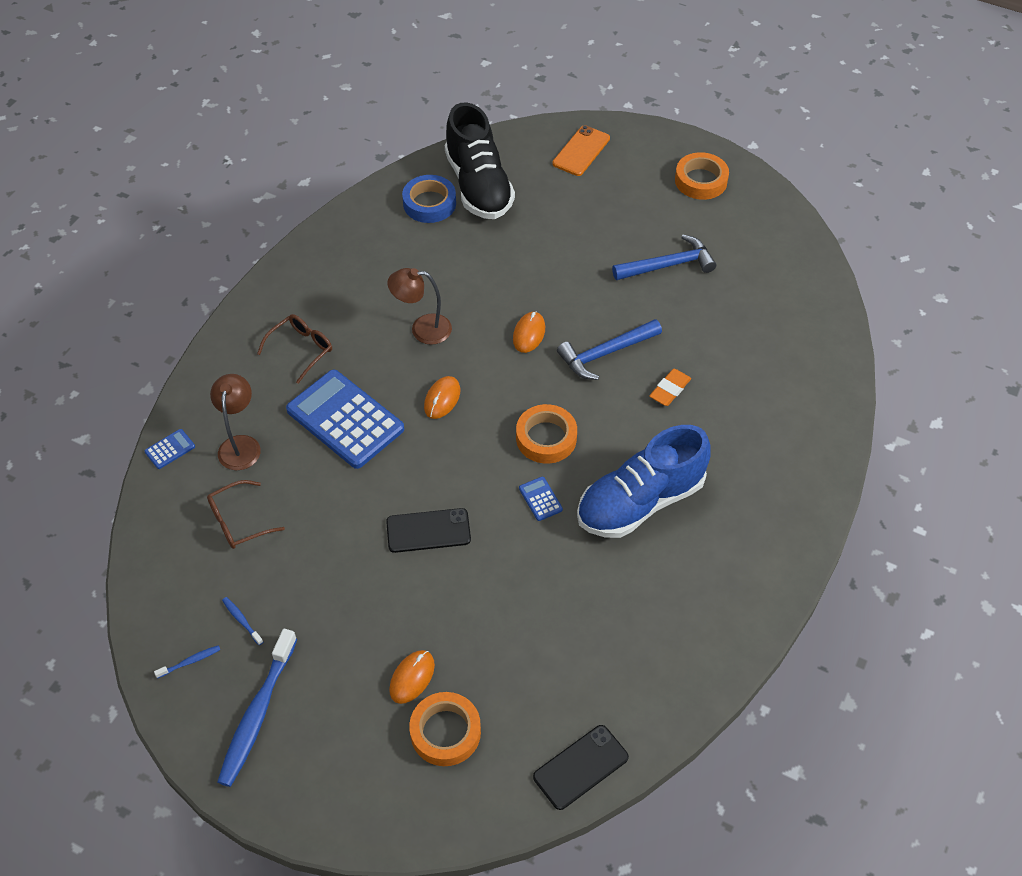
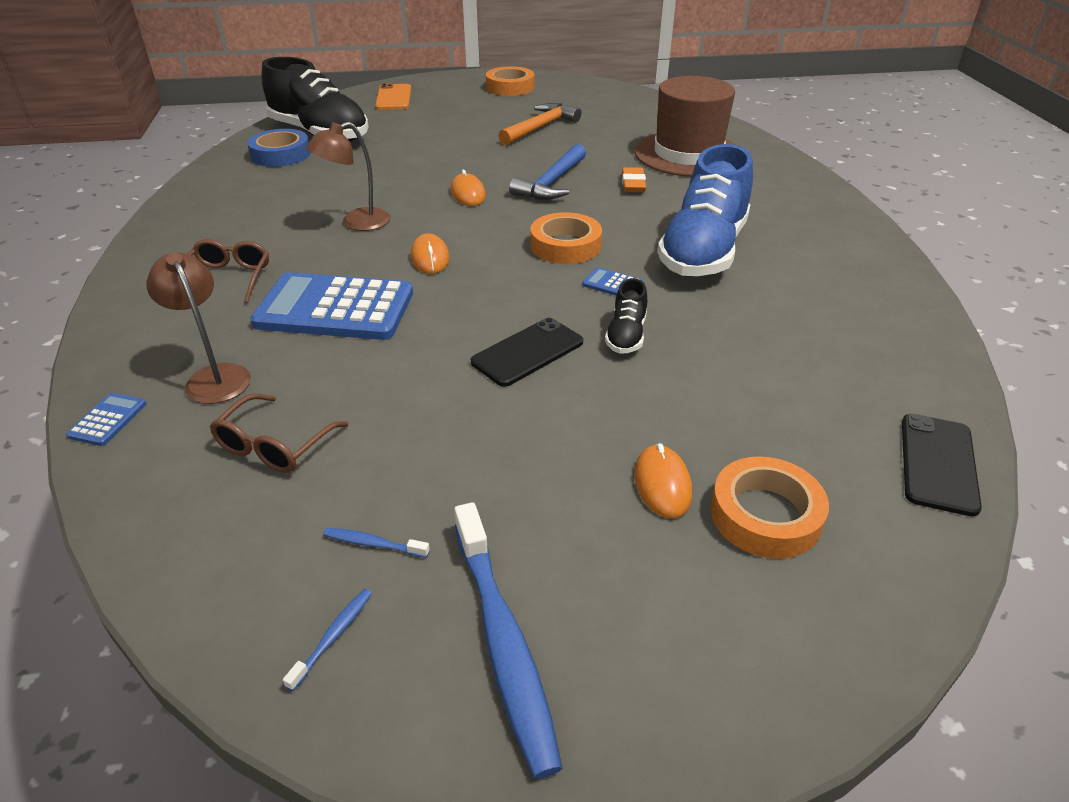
camera: 35 degrees left, 15 degrees down
(502, 553) = (626, 335): none -> black shoe
(668, 265) = (540, 127): blue hammer -> orange hammer
(759, 373) = (688, 154): none -> brown hat

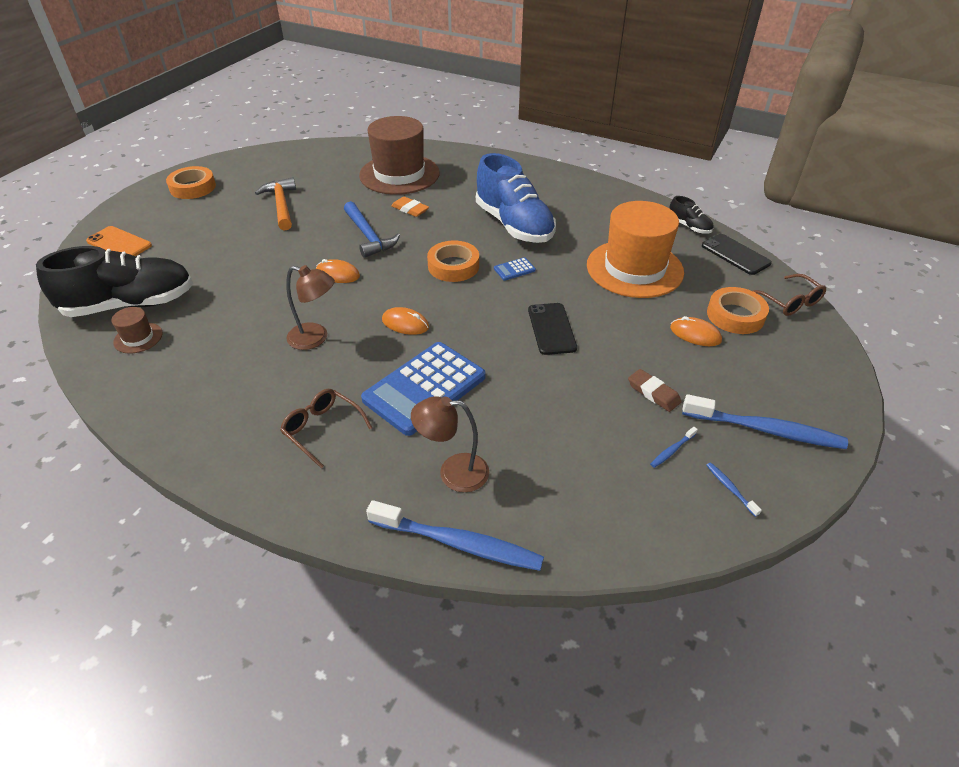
camera: 55 degrees left, 5 degrees up
(108, 420) = (458, 543): blue calculator -> blue toothbrush
(275, 445) = (555, 464): brown glasses -> brown glasses (789, 302)
(281, 154) = (138, 338): blue tape -> brown hat
(356, 223) = (315, 338): brown lamp -> brown lamp turned 75 degrees counterclockwise
(482, 484) = (653, 393): none -> brown eraser
(626, 335) = (568, 288): black shoe -> black shoe (689, 227)
(747, 373) = (634, 268): none -> orange hat

